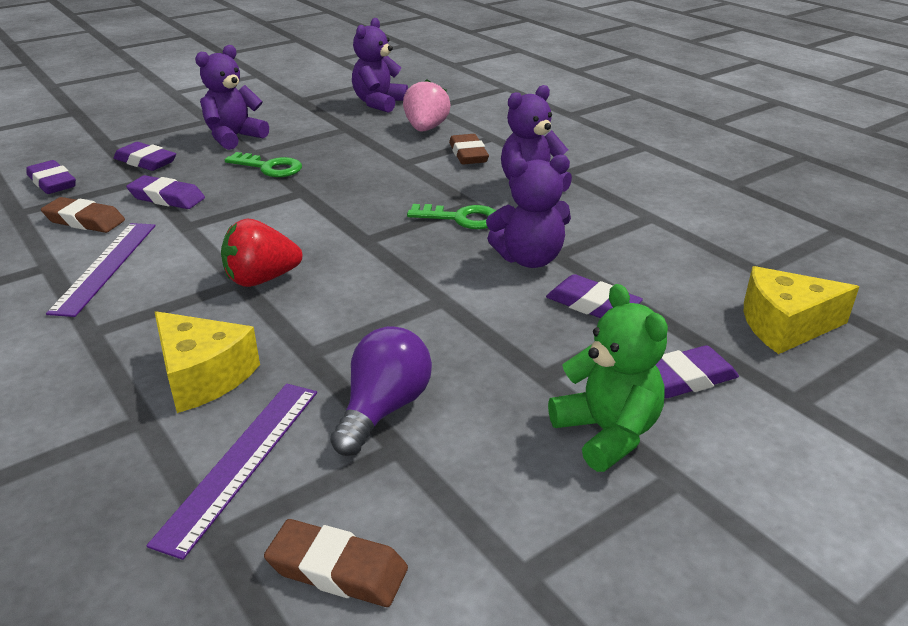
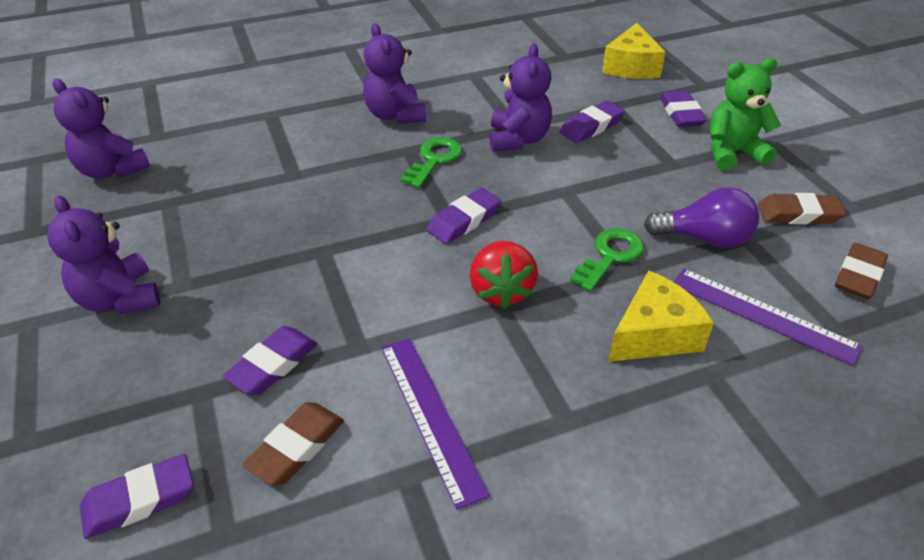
camera: 75 degrees left, 10 degrees up
(106, 266) = (431, 416): purple ruler -> purple ruler turned 45 degrees clockwise
(146, 161) = (137, 390): purple eraser -> purple eraser (464, 220)
(269, 167) = (240, 271): green key -> green key (610, 256)
(383, 409) = (704, 238): purple light bulb -> purple light bulb turned 150 degrees clockwise
(426, 129) = (218, 149): pink strawberry -> none
(468, 154) = (302, 134): brown eraser -> brown eraser (798, 214)

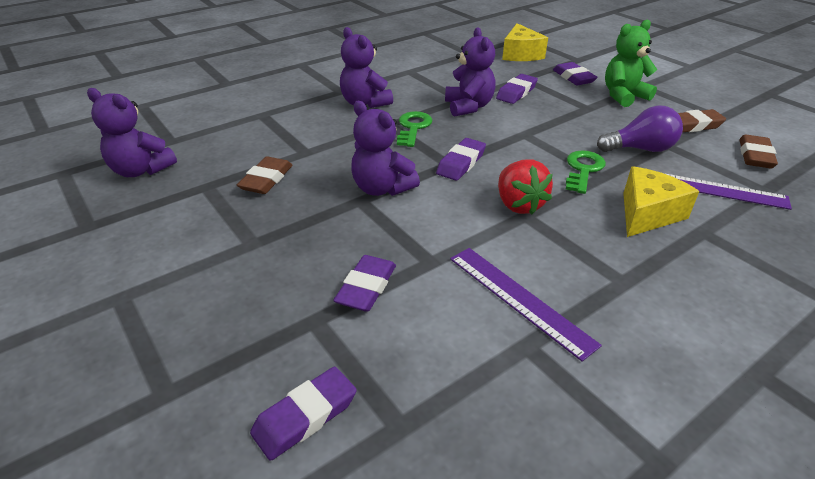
camera: 15 degrees left, 5 degrees down
(119, 299) = (199, 263): purple teddy bear -> purple teddy bear (382, 188)
(296, 447) = (423, 344): brown eraser -> brown eraser (266, 180)

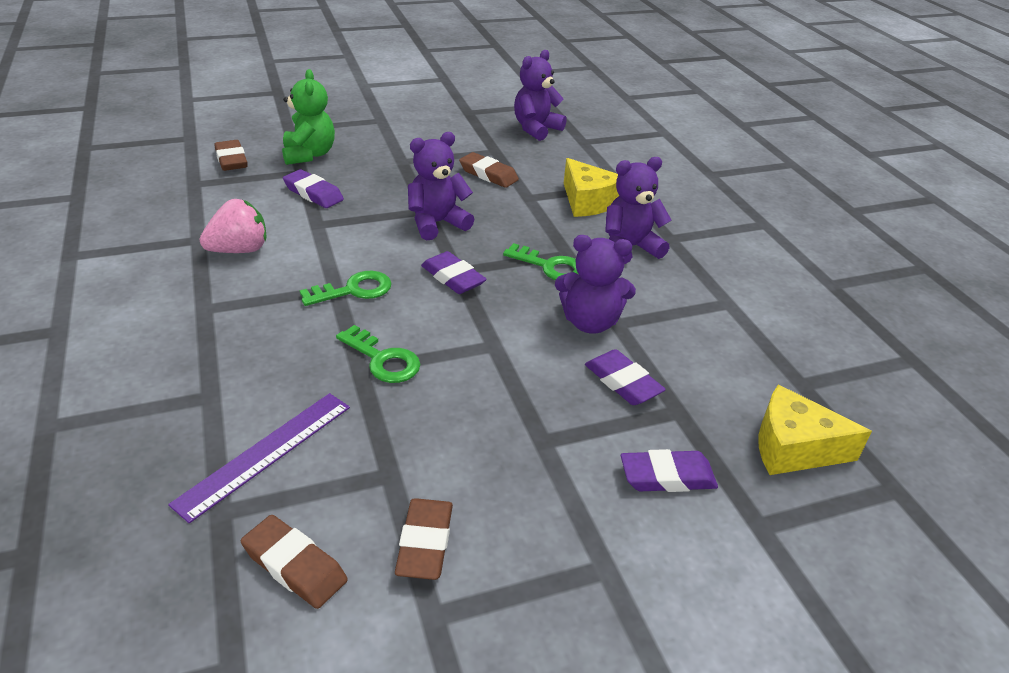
camera: 105 degrees right, 0 degrees up
(305, 416) = (231, 160): purple eraser -> brown eraser
(519, 204) = (354, 290): red strawberry -> green key
(519, 299) = (239, 250): purple ruler -> pink strawberry
(623, 96) = (569, 509): green teddy bear -> green teddy bear (309, 155)
(640, 149) = (395, 436): purple light bulb -> none
(647, 214) = (270, 369): yellow cheese -> yellow cheese (588, 201)

